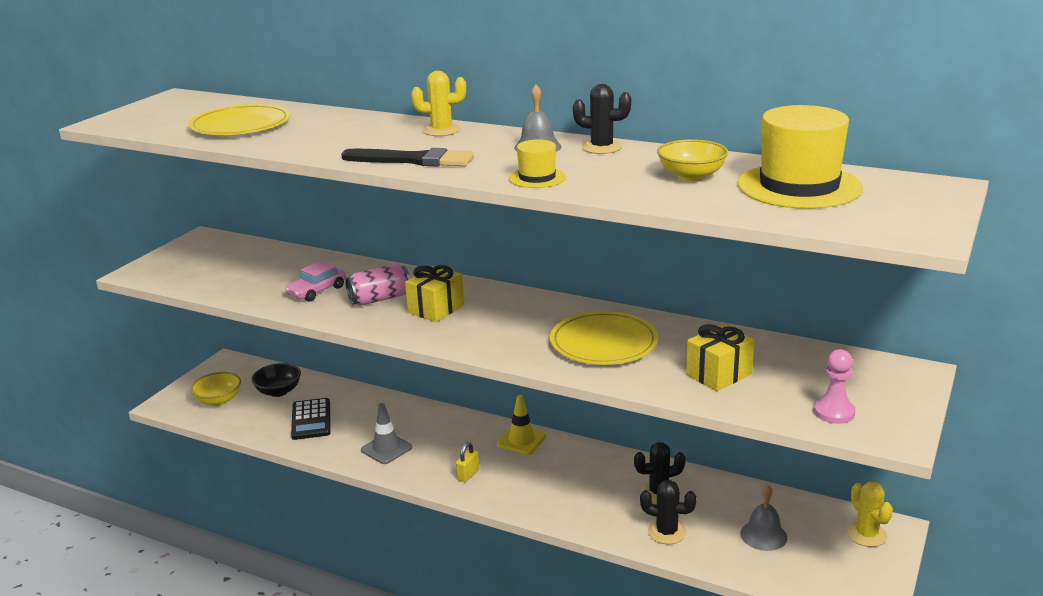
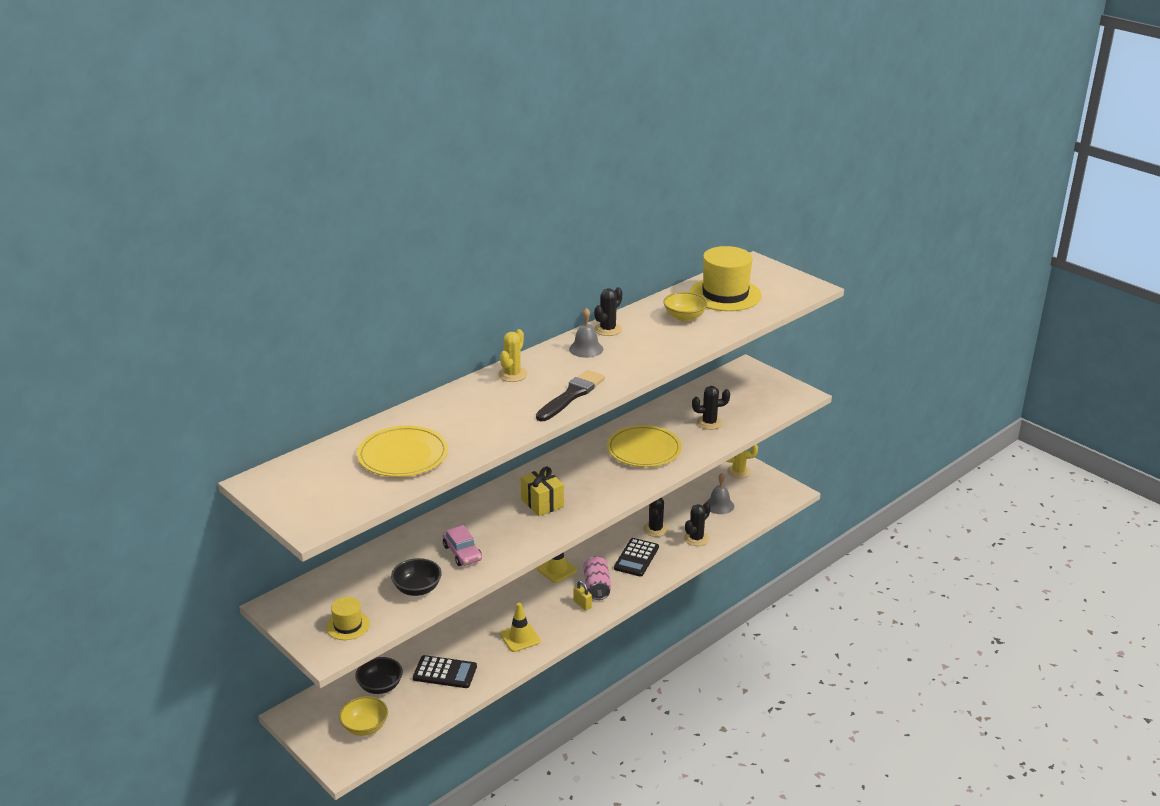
camera: 70 degrees left, 5 degrees up
(246, 285) = (417, 589): none -> black bowl
(380, 299) = (503, 525): pink can -> pink can (597, 587)
(386, 449) = (520, 638): grey traffic cone -> yellow traffic cone
(537, 178) = (646, 361): yellow hat -> yellow hat (348, 625)
(586, 492) = (636, 558): none -> black calculator
(719, 374) = (709, 423): yellow gift -> black cactus
(834, 412) = (770, 402): pink pawn -> none

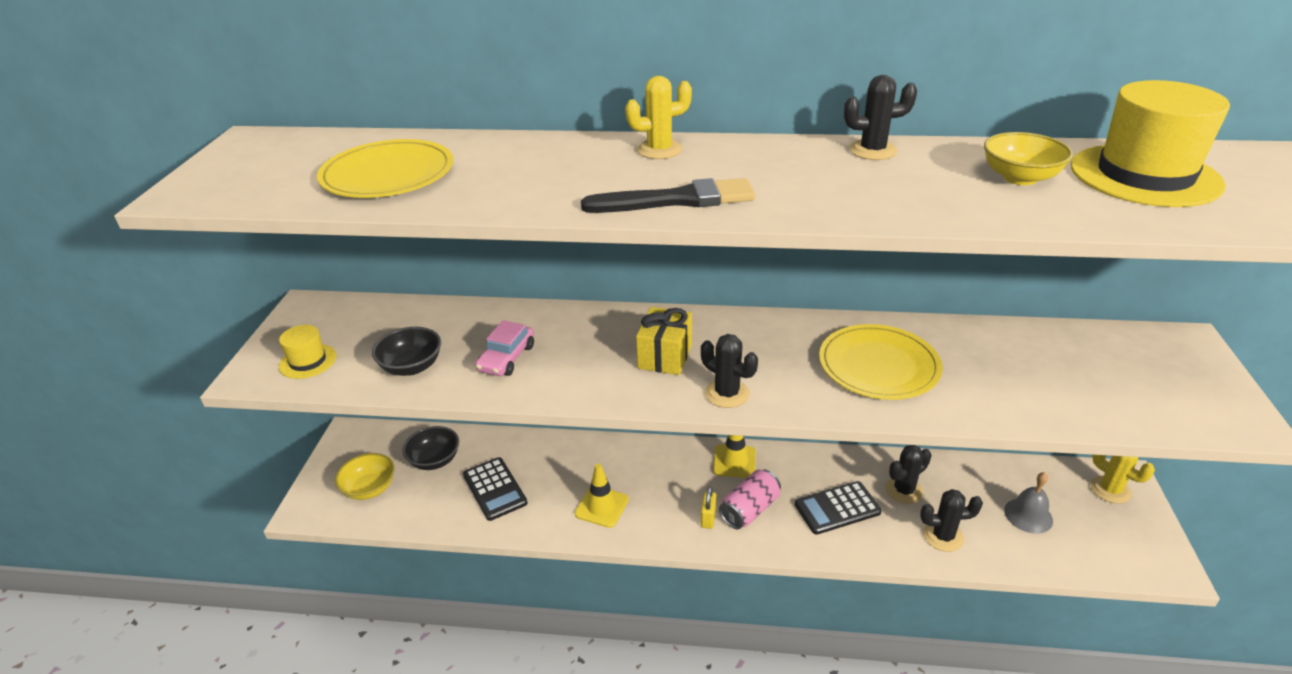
camera: 50 degrees right, 5 degrees up
(586, 349) = (801, 159): grey bell -> none
(709, 423) = (1023, 382): black cactus -> black cactus (727, 394)

